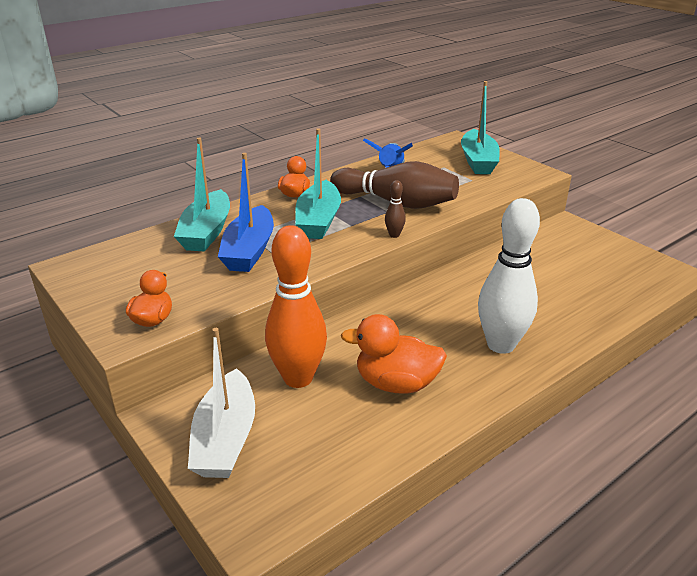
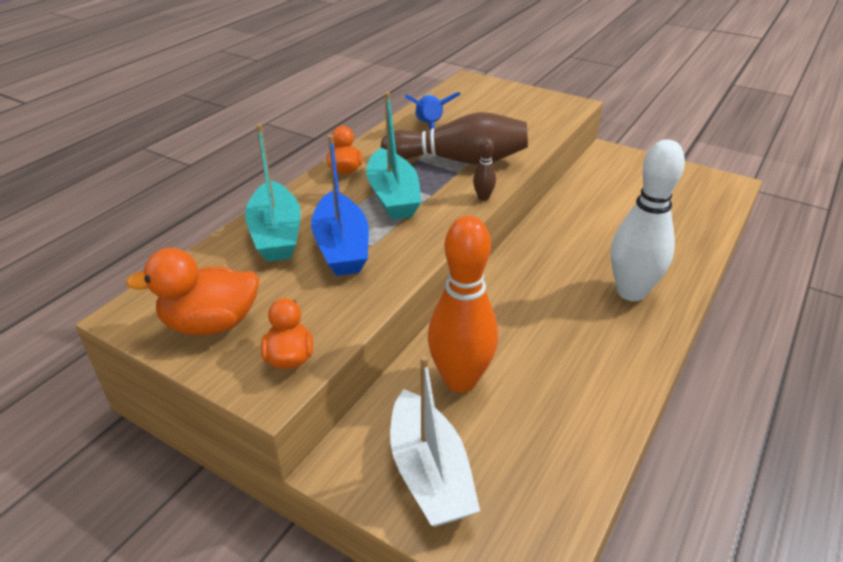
camera: 20 degrees left, 5 degrees up
(396, 383) = (562, 359): orange duck -> orange duck (211, 324)
(478, 161) = (507, 101): turquoise boat -> none

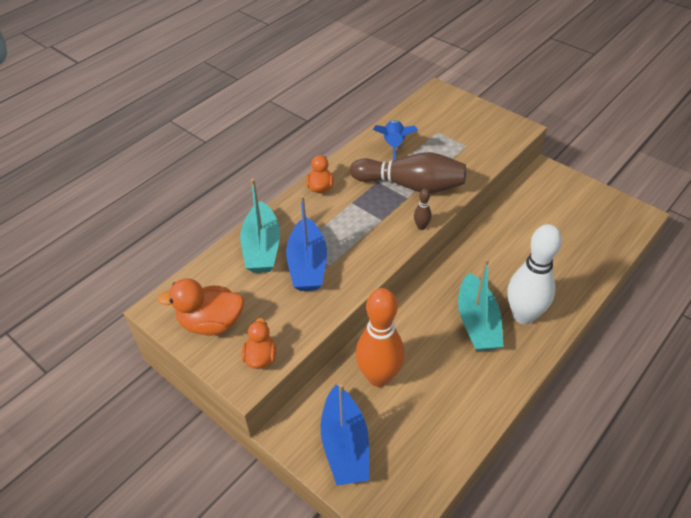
camera: 10 degrees right, 10 degrees up
(393, 196) = (352, 218): turquoise boat -> turquoise boat (477, 322)
(429, 473) = (345, 445): white boat -> blue boat

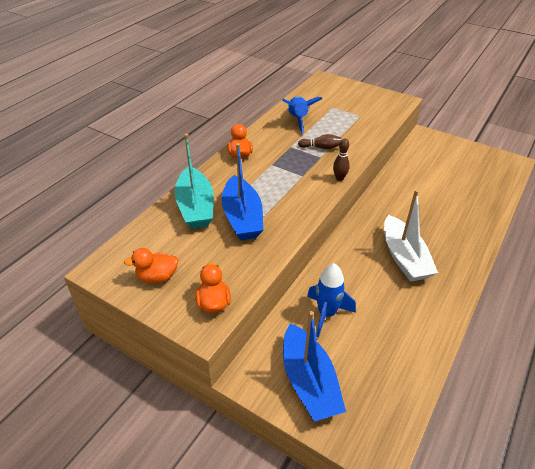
camera: 10 degrees left, 5 degrees down
(211, 323) = (157, 277): orange duck -> orange duck, size x0.62
(379, 377) = (326, 314): orange bowling pin -> blue rocket
(411, 185) = (321, 147): brown bowling pin -> brown bowling pin, size x0.41
(477, 322) = (404, 257): turquoise boat -> white boat
(523, 315) = (443, 248): white bowling pin -> none

